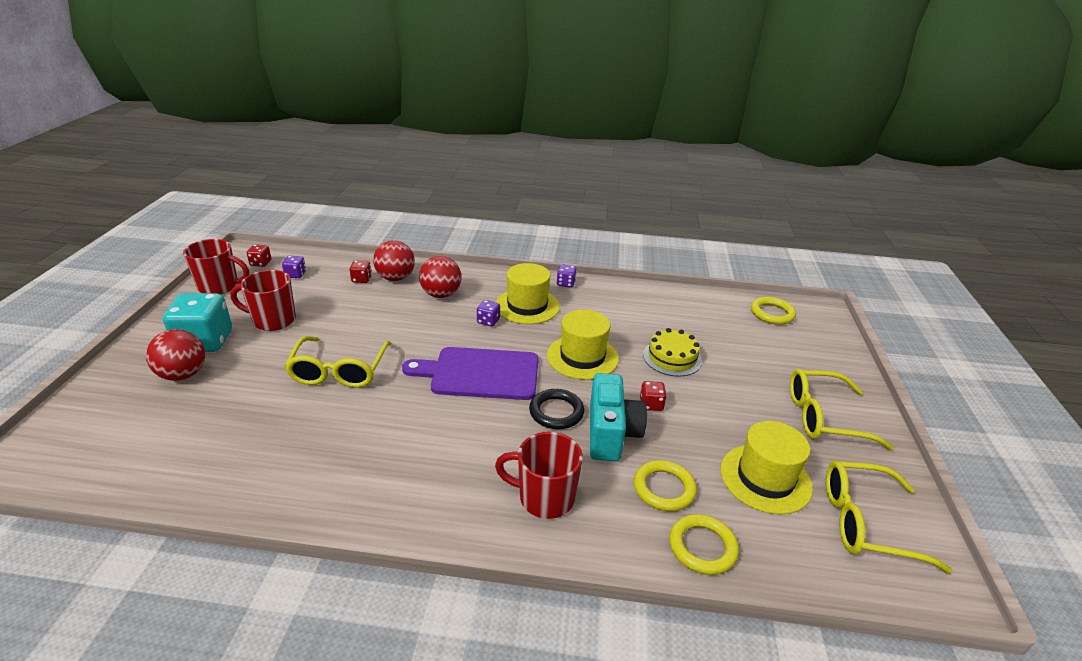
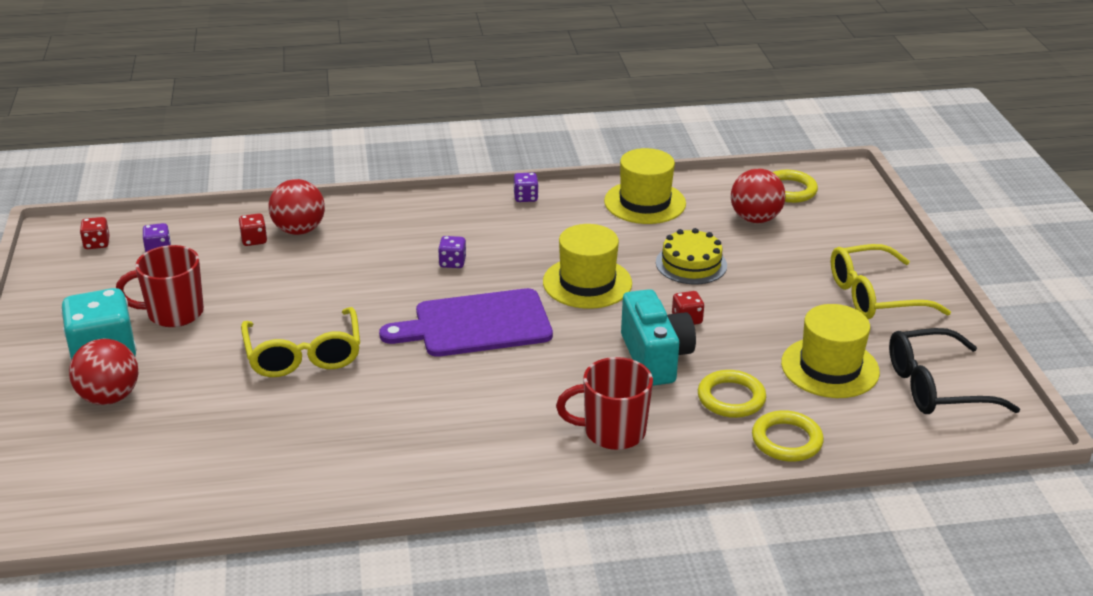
camera: 15 degrees left, 0 degrees up
(220, 287) = (65, 285): red mug -> none
(441, 294) = (373, 241): red ball -> red ball (755, 219)
(527, 306) = (491, 235): yellow hat -> yellow hat (645, 202)
(556, 412) = (585, 348): black ring -> none
(867, 523) = (937, 386): yellow glasses -> black glasses

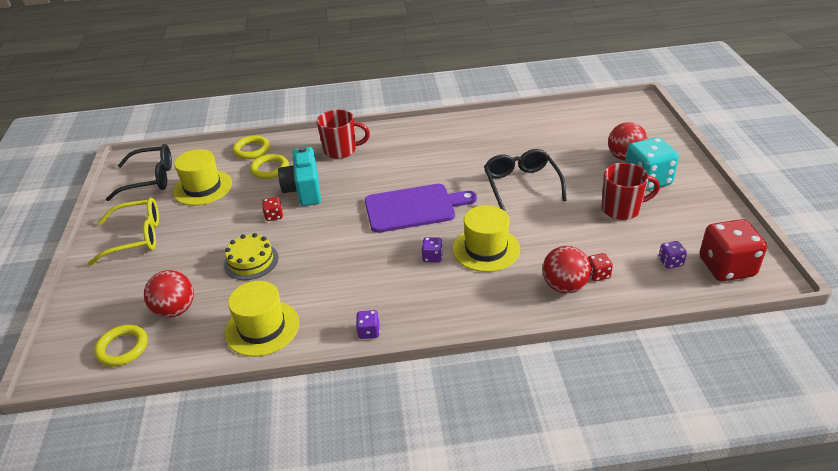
camera: 175 degrees left, 5 degrees up
(97, 243) = (726, 267): red dice -> red dice, size x2.21
(303, 354) = (521, 185): yellow glasses -> black glasses
(587, 283) = (333, 242): yellow hat -> yellow hat (486, 249)

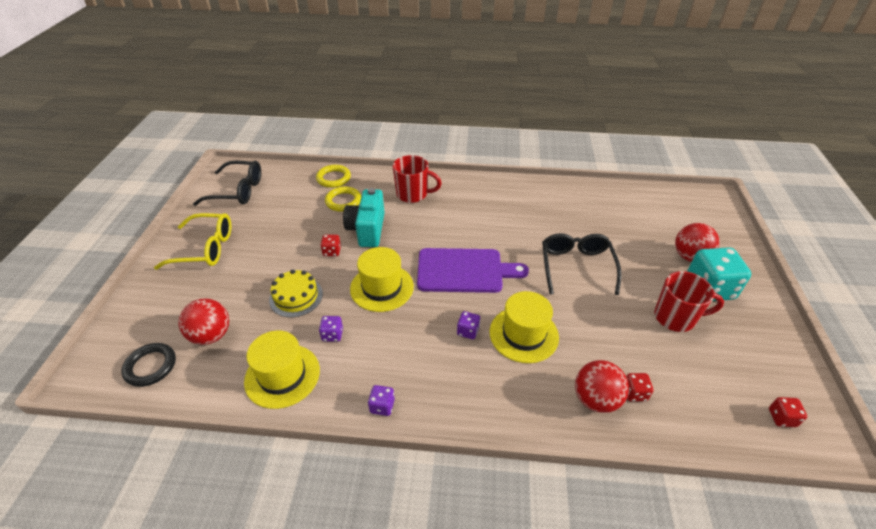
camera: 10 degrees right, 5 degrees up
(122, 348) = (150, 366): yellow ring -> black ring
(202, 188) = (279, 208): yellow hat -> yellow hat (382, 287)
(670, 262) = (718, 396): purple dice -> purple dice (332, 335)
(726, 267) = (781, 418): red dice -> red dice, size x0.45

